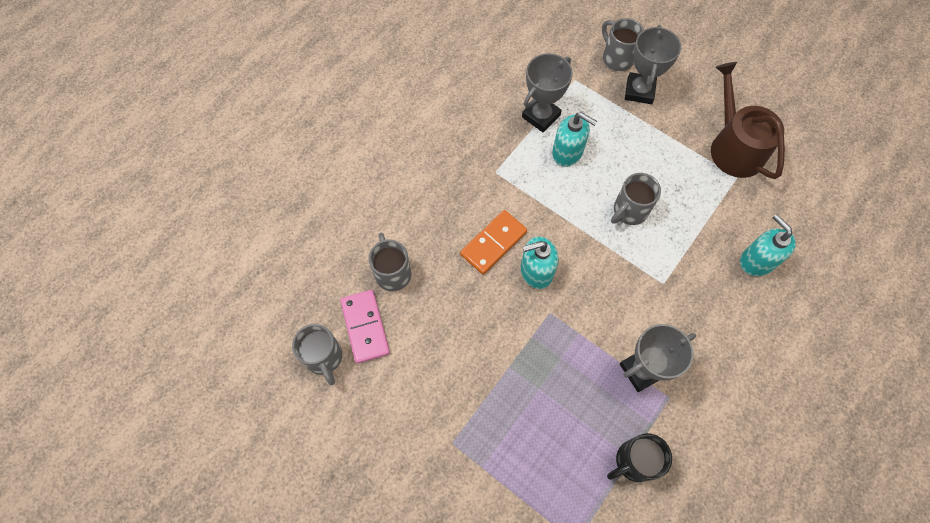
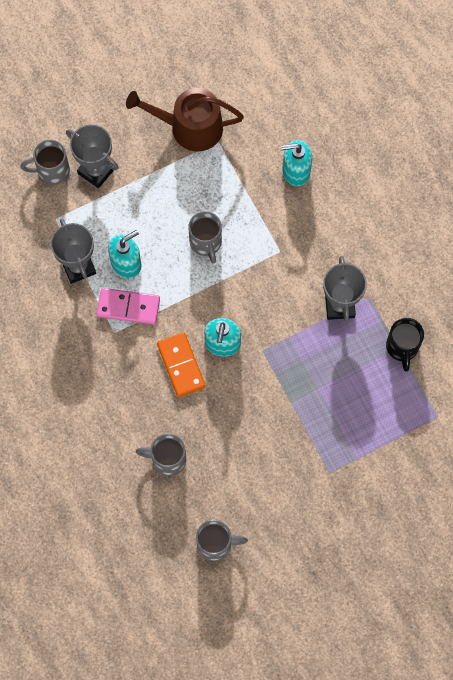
camera: 65 degrees left, 5 degrees up
(365, 327) = (205, 501): pink domino -> pink domino (128, 307)

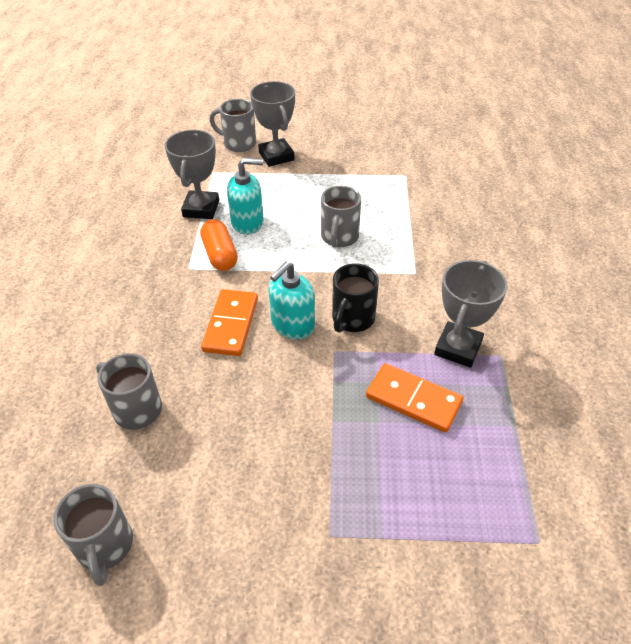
camera: 30 degrees right, 25 degrees down
(128, 307) = (220, 255): pink domino -> orange capsule
(190, 127) = (385, 158): brown watering can -> none
(216, 544) = (105, 546): grey mug -> grey mug turned 45 degrees clockwise
(296, 171) = (473, 220): turquoise soap dispenser -> none
(331, 361) = (413, 400): none -> orange domino
(402, 347) = (521, 428): black mug -> black mug (352, 319)

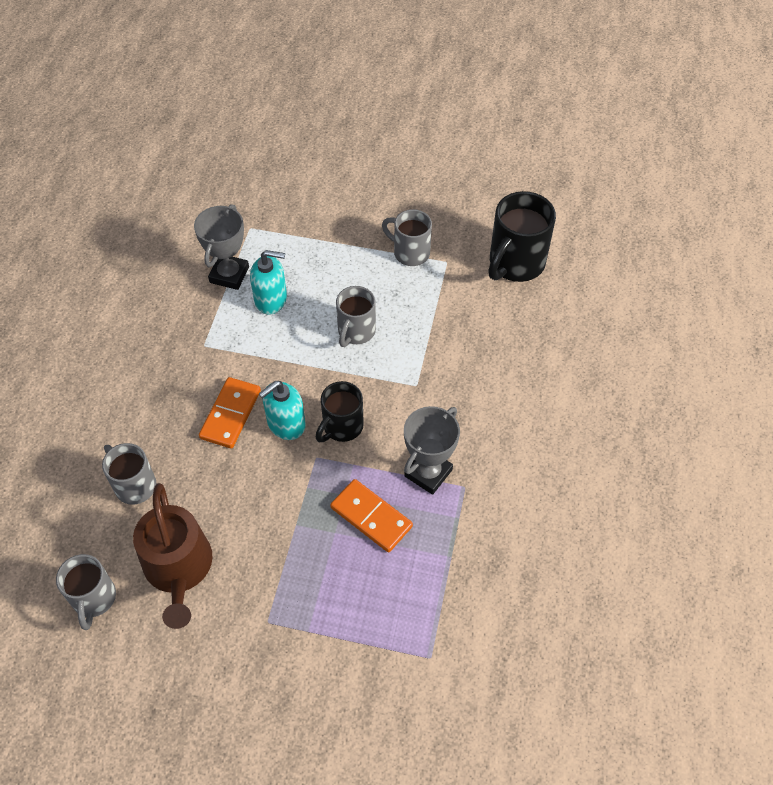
camera: 10 degrees right, 10 degrees up
(206, 492) = (179, 568): none -> brown watering can
(220, 255) = (236, 334): orange capsule -> none
(238, 144) = (284, 193): grey mug -> grey mug (410, 253)
(276, 156) = (320, 216): grey trophy -> none
(468, 169) = (515, 264): none -> black mug

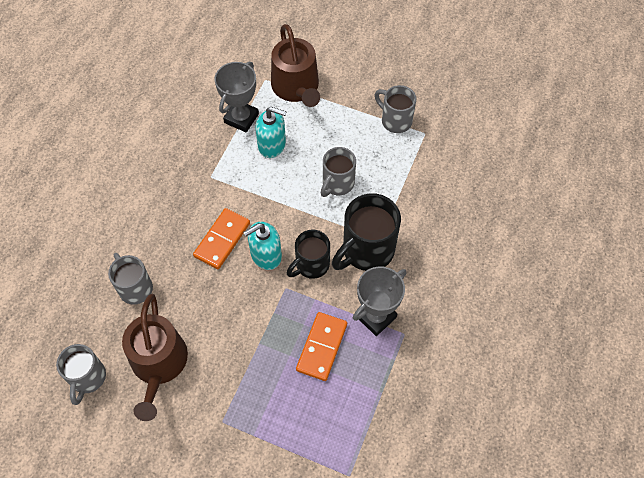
camera: 10 degrees right, 5 degrees up
(288, 232) = (296, 88): none -> brown watering can
(371, 517) = (321, 347): orange domino -> orange domino turned 60 degrees clockwise
(515, 264) = (483, 143): black mug -> black mug (366, 250)

